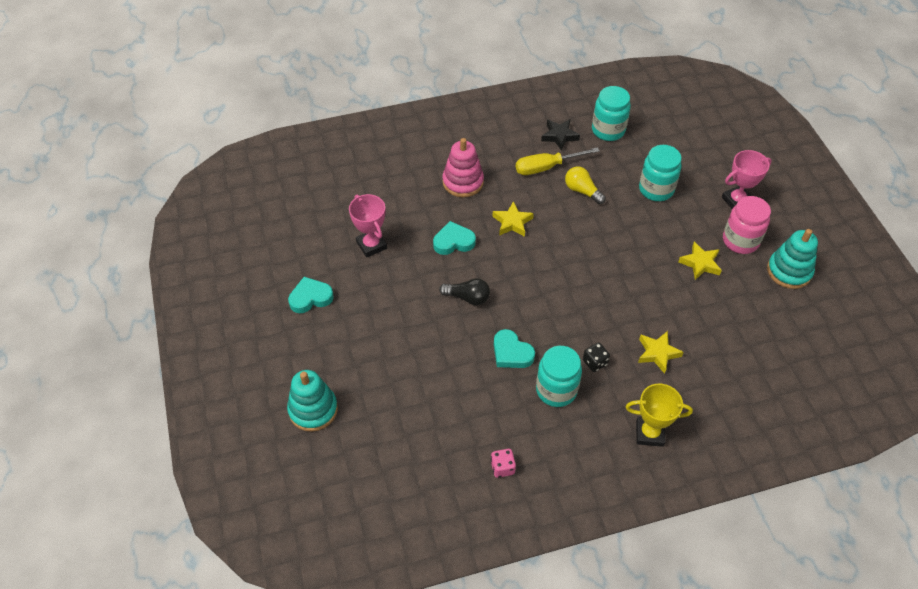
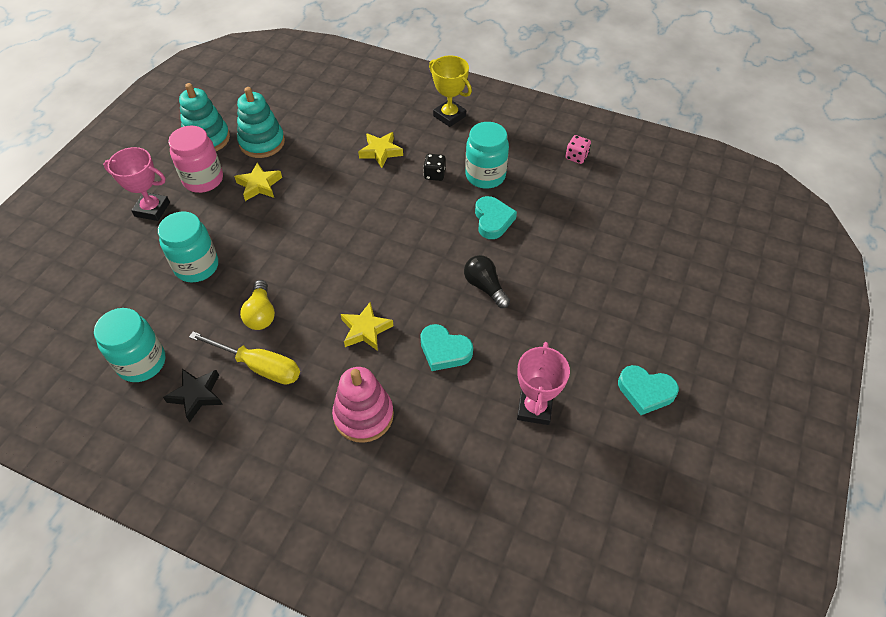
camera: 140 degrees left, 0 degrees up
(313, 410) = (707, 283): turquoise stacking toy -> turquoise stacking toy (262, 142)

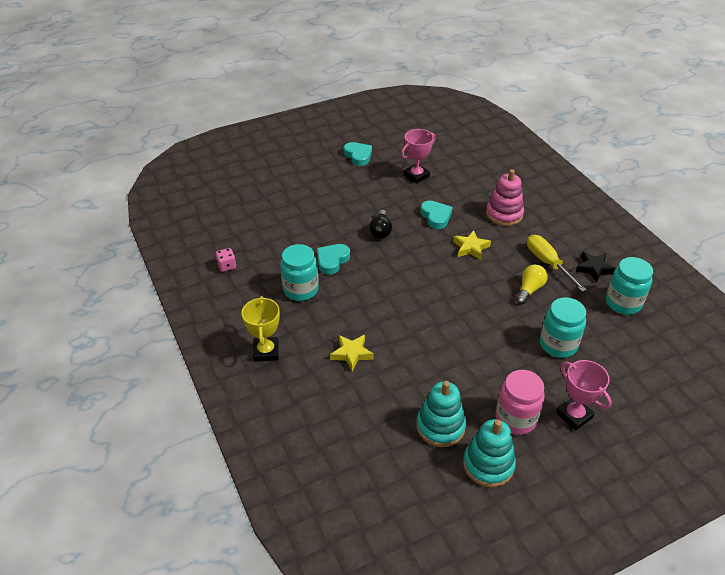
camera: 140 degrees left, 10 degrees down
(259, 185) = (471, 384): yellow star -> none
(434, 174) = (333, 311): black dice -> none

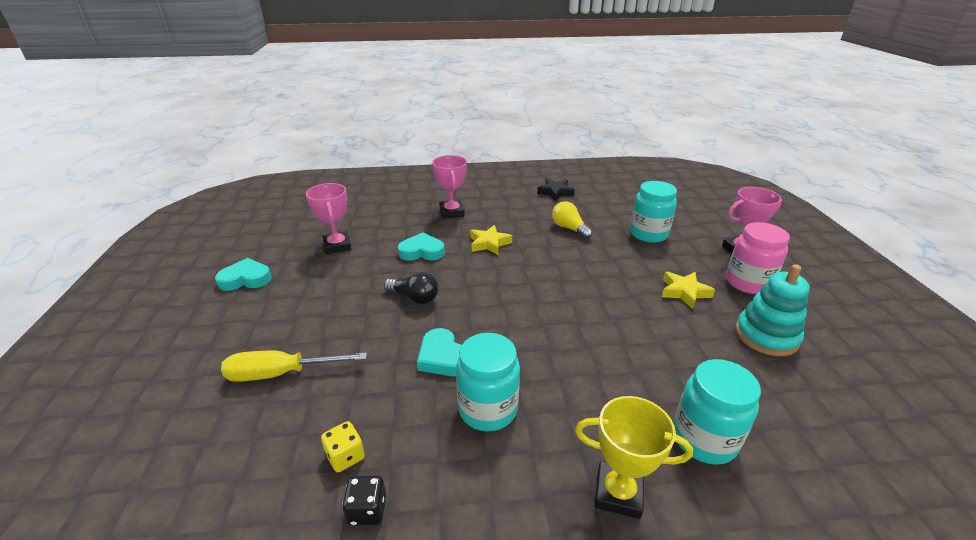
camera: 70 degrees left, 10 degrees down
(227, 266) = (367, 510): pink dice -> black dice
(251, 248) = (345, 456): none -> yellow dice
(351, 354) = (639, 383): yellow star -> yellow star (684, 292)
(488, 465) = (816, 316): turquoise stacking toy -> none
(504, 214) = (451, 212): pink stacking toy -> pink trophy
(548, 263) = (537, 210): yellow screwdriver -> yellow screwdriver (281, 374)
(623, 303) = (603, 193): turquoise jar -> turquoise jar (703, 439)

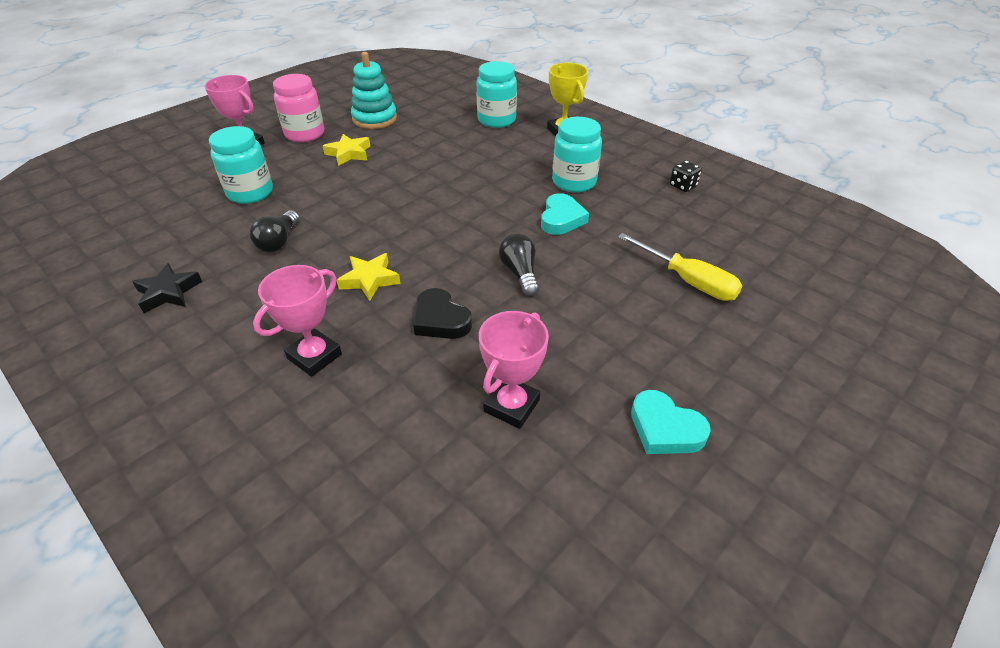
camera: 130 degrees left, 10 degrees up
(345, 456) = (677, 210): yellow dice -> none
(422, 251) = (440, 320): turquoise heart -> black heart
(569, 228) = (279, 242): yellow light bulb -> black light bulb

